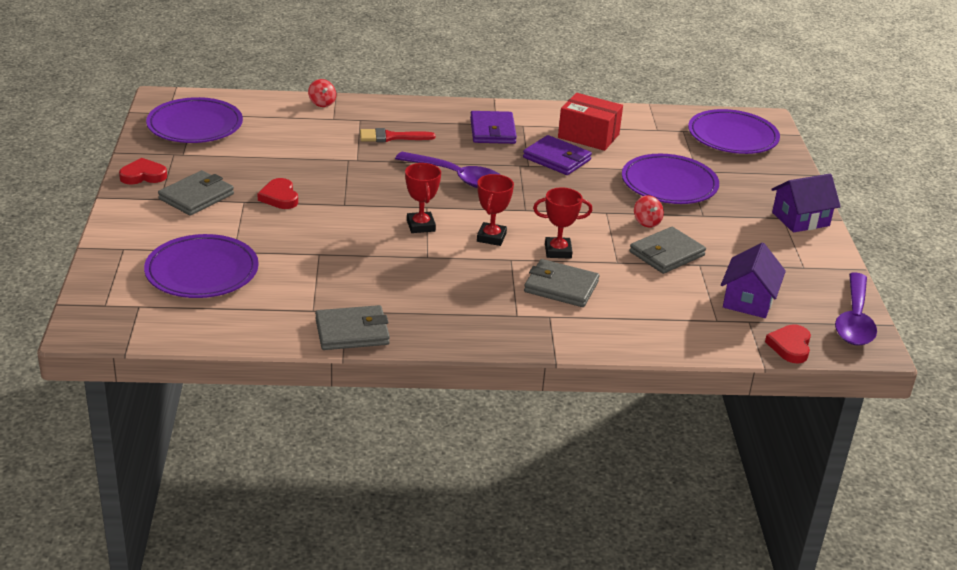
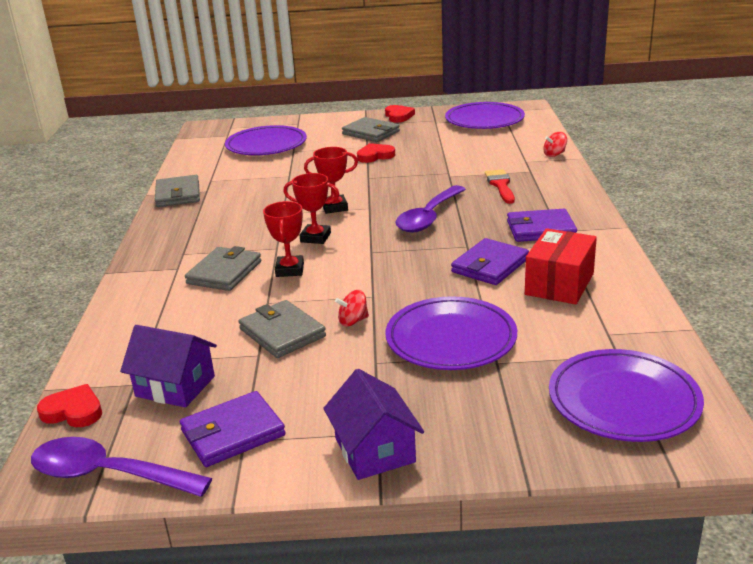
camera: 95 degrees right, 5 degrees down
(797, 271) = (233, 433): none -> purple wallet

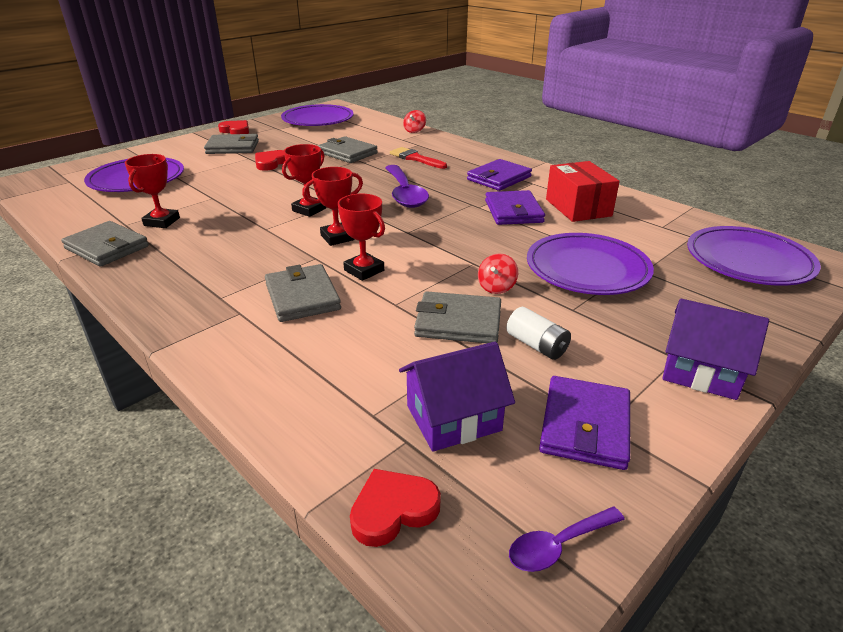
camera: 45 degrees left, 5 degrees up
(107, 474) = (558, 545): purple spoon -> purple spoon, size x0.52
(232, 185) = (162, 222): none -> red trophy
(301, 373) = (537, 345): none -> white battery
(451, 163) = (347, 153): none -> grey wallet

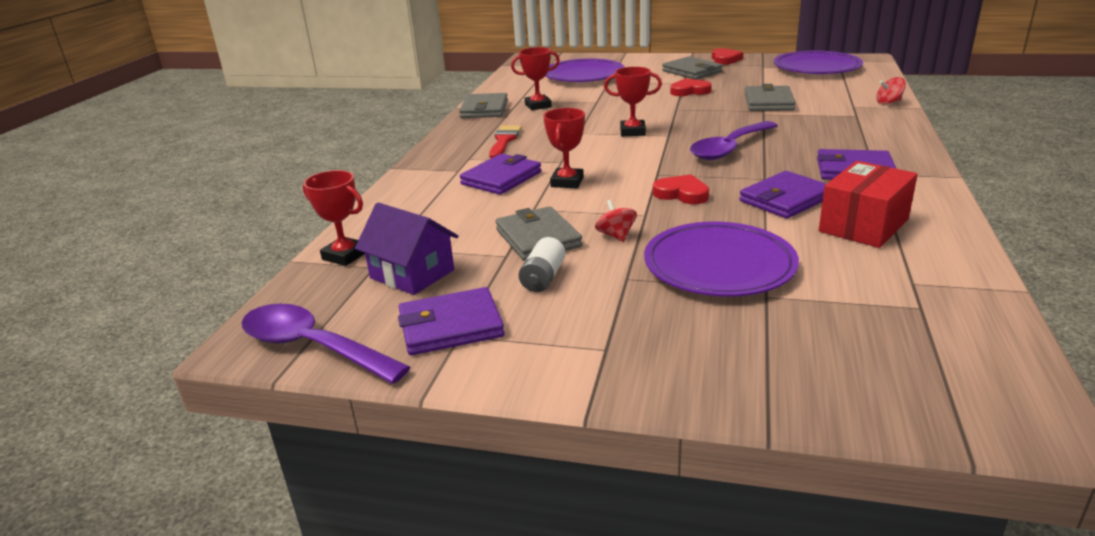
camera: 60 degrees right, 5 degrees down
(302, 297) = (501, 178): grey wallet -> purple wallet
(337, 237) = (603, 156): red trophy -> red trophy (345, 256)
(393, 510) = (307, 283): red heart -> red heart (682, 194)
(415, 158) = (818, 126): red brush -> red brush (504, 141)
(496, 287) = (616, 236): red spinning top -> red spinning top turned 75 degrees clockwise
(558, 545) = (312, 347): purple spoon -> purple spoon, size x1.93
(701, 371) = (596, 367): purple house -> none
(748, 261) = (917, 358): purple plate -> none

